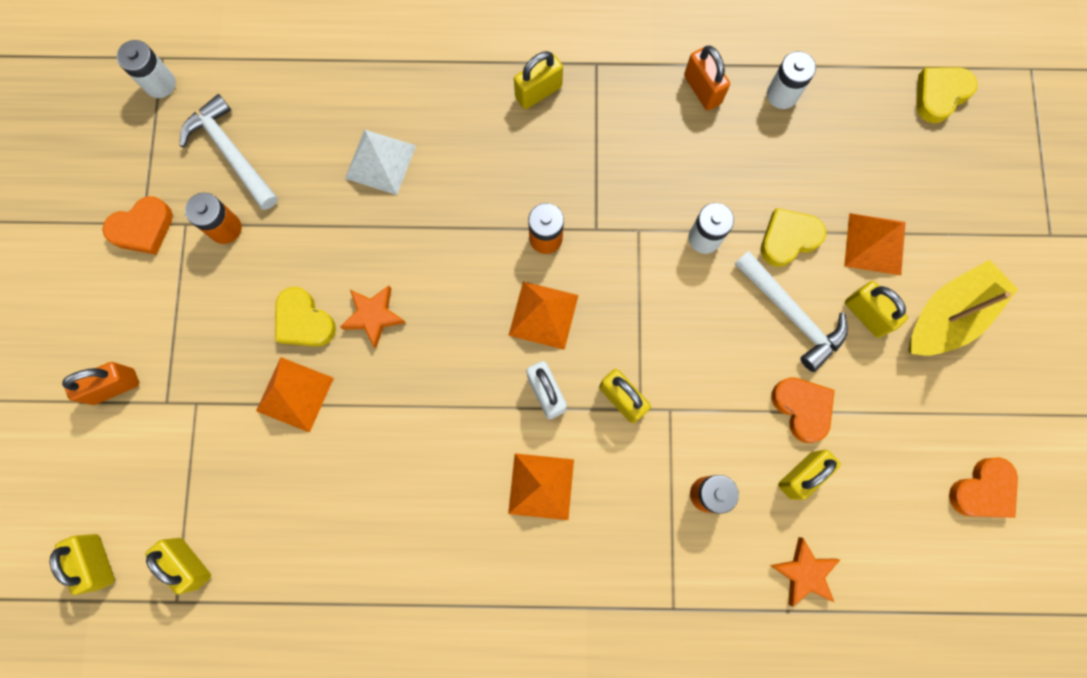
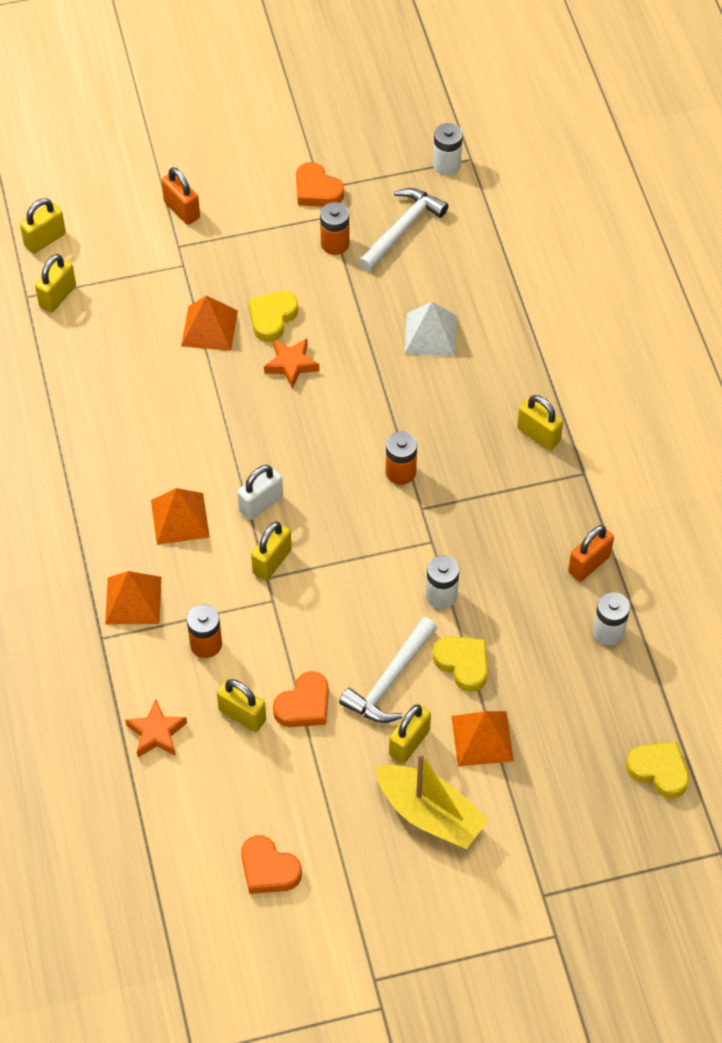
camera: 75 degrees right, 20 degrees down
(543, 315) = (330, 486): orange pyramid -> orange pyramid (133, 600)

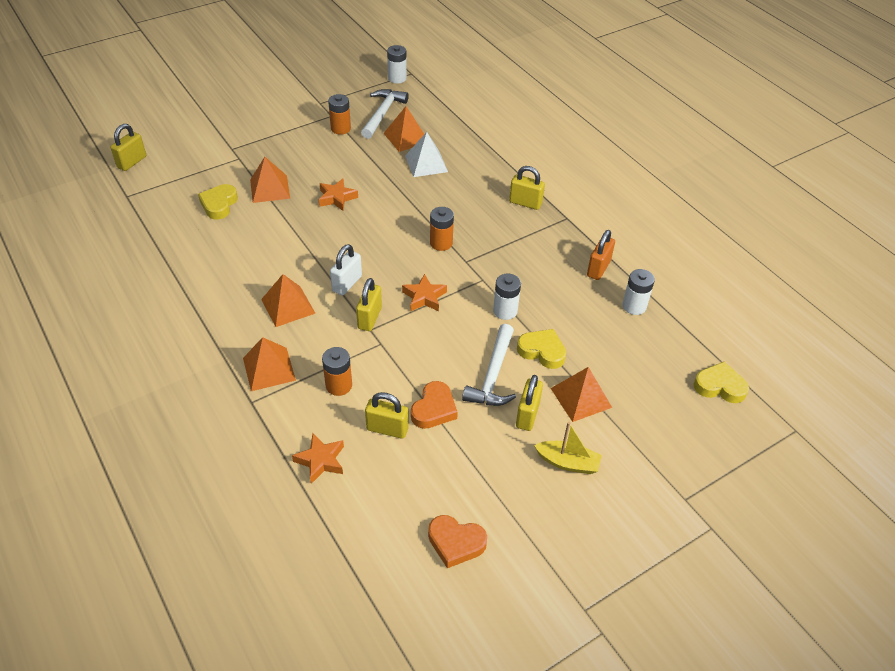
camera: 20 degrees left, 10 degrees down
(57, 296) = (150, 192): yellow padlock -> none
(182, 210) = (227, 129): orange padlock -> none
(272, 318) = (313, 175): yellow heart -> yellow heart (219, 204)
(317, 190) = (317, 104): orange heart -> none
(349, 549) = (424, 297): none -> orange star
(419, 281) = (406, 137): none -> orange pyramid
(430, 814) = (568, 462): yellow boat -> yellow boat, size x0.63

